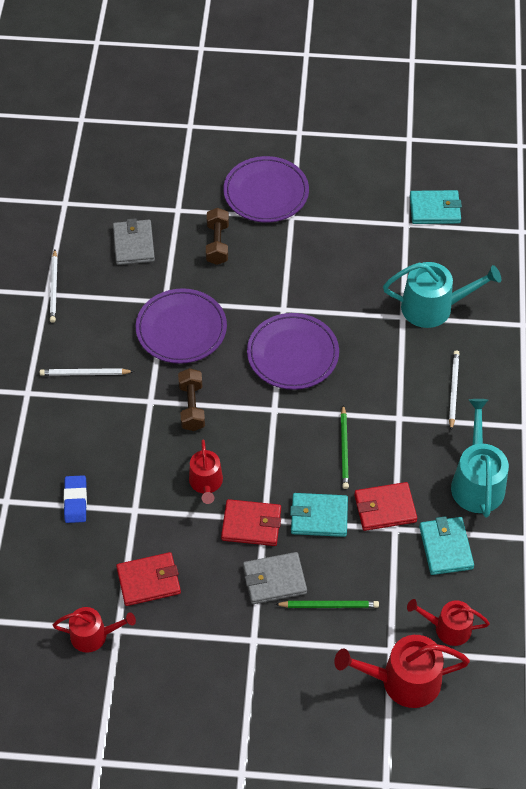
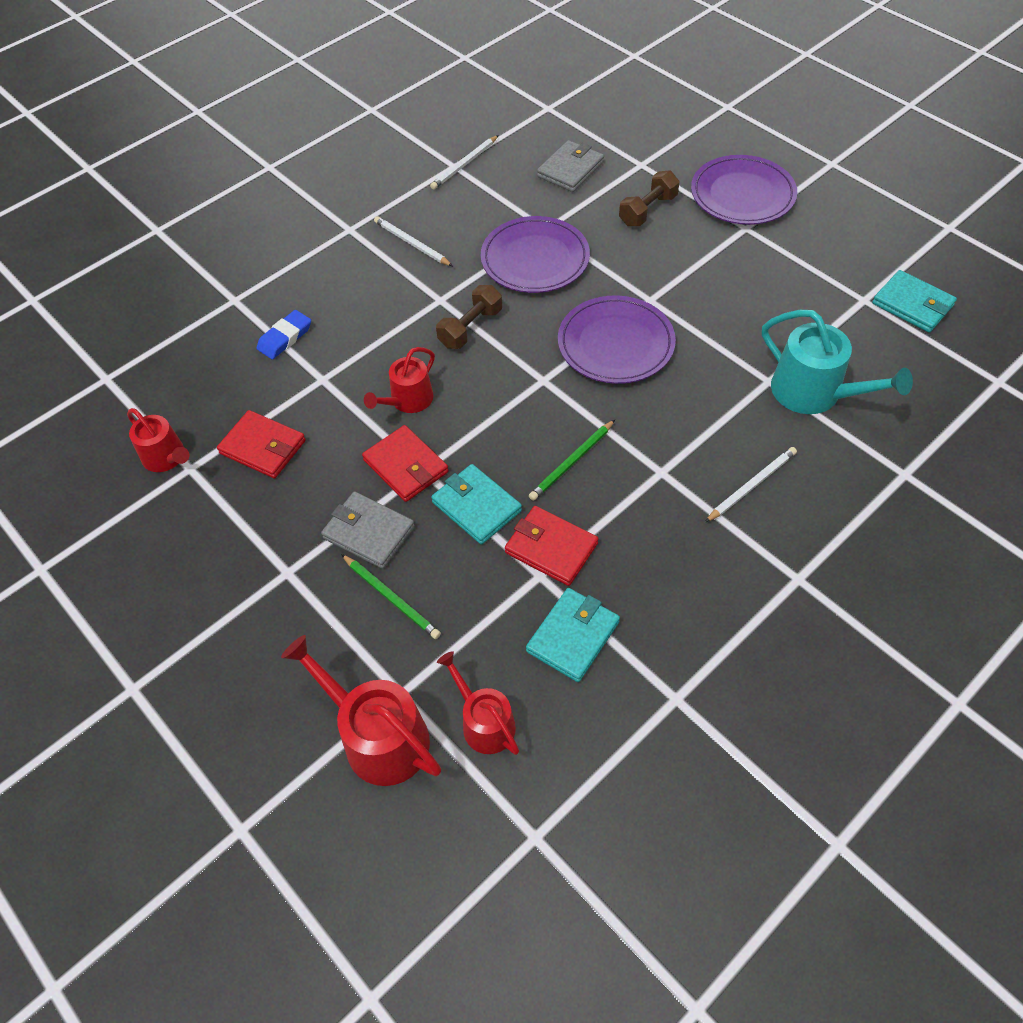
camera: 45 degrees right, 0 degrees up
(477, 482) = (680, 596): turquoise watering can -> none

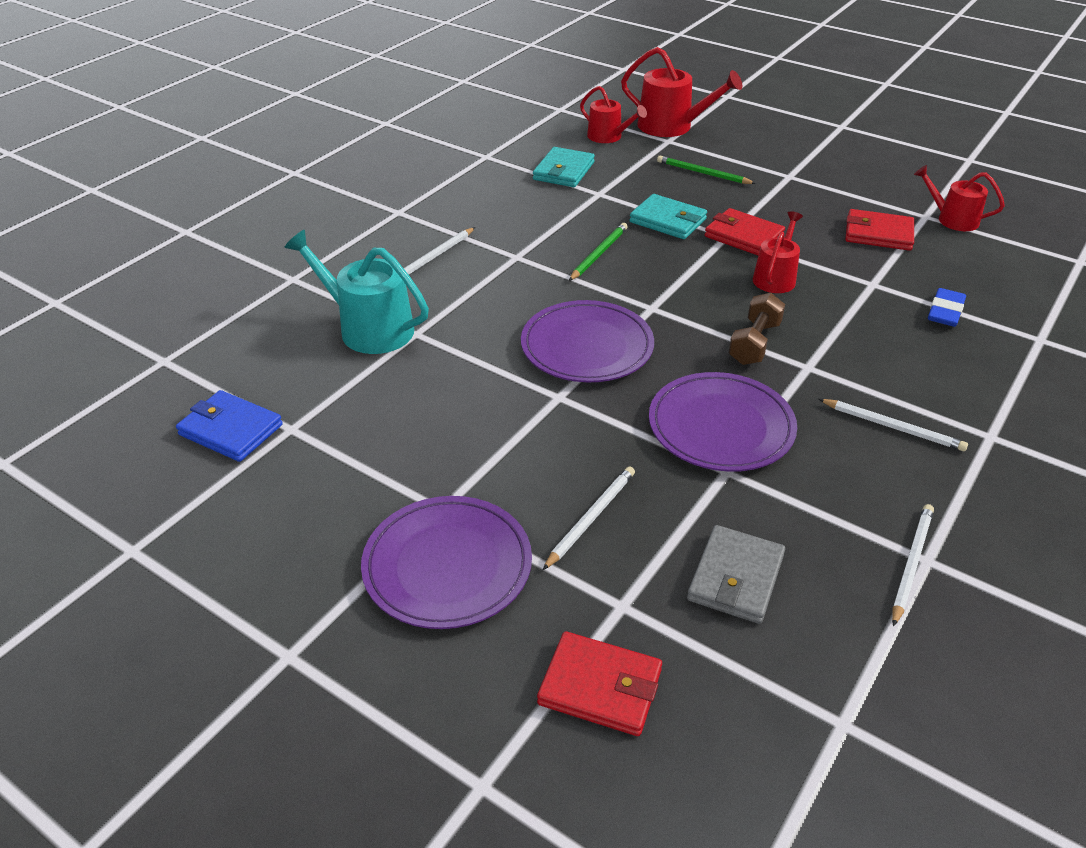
camera: 165 degrees right, 15 degrees down
(369, 532) = (744, 199): grey wallet -> none
(551, 548) = (596, 206): red wallet -> red wallet (600, 687)
(647, 210) = (590, 518): brown dumbbell -> white pencil
(912, 304) = (231, 430): turquoise wallet -> blue wallet

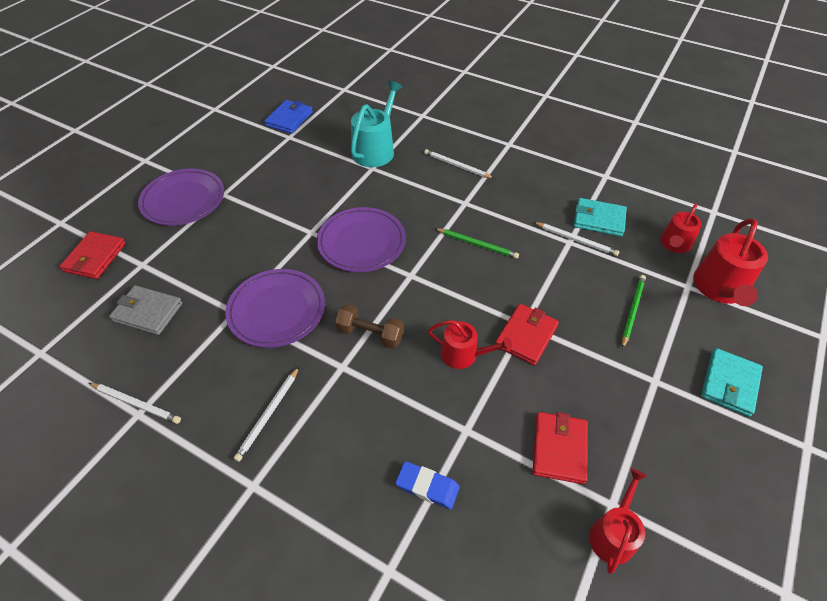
camera: 85 degrees right, 10 degrees up
(590, 518) = (205, 250): white pencil -> white pencil (576, 240)
(667, 221) = (538, 285): turquoise wallet -> turquoise wallet (729, 383)

